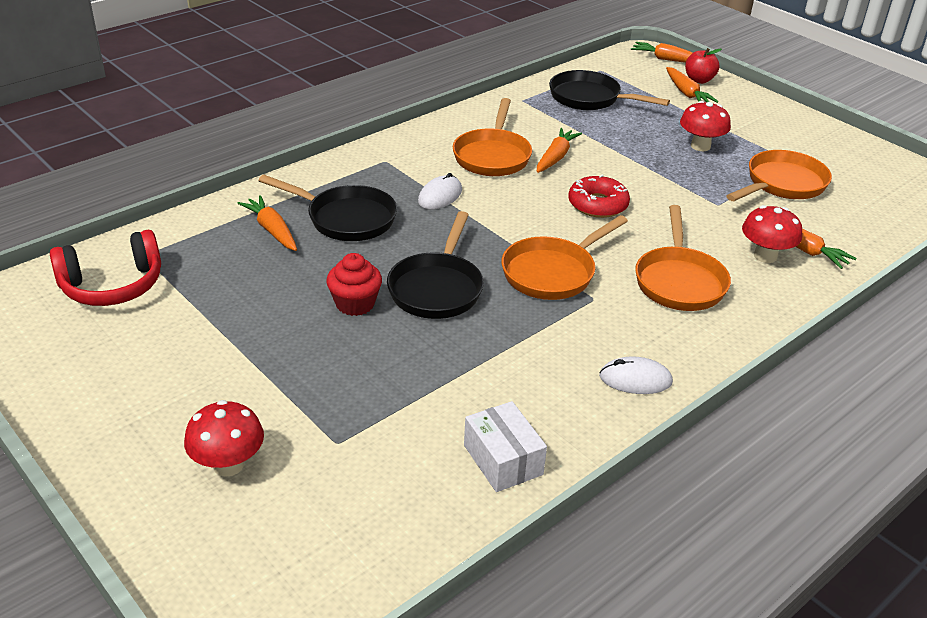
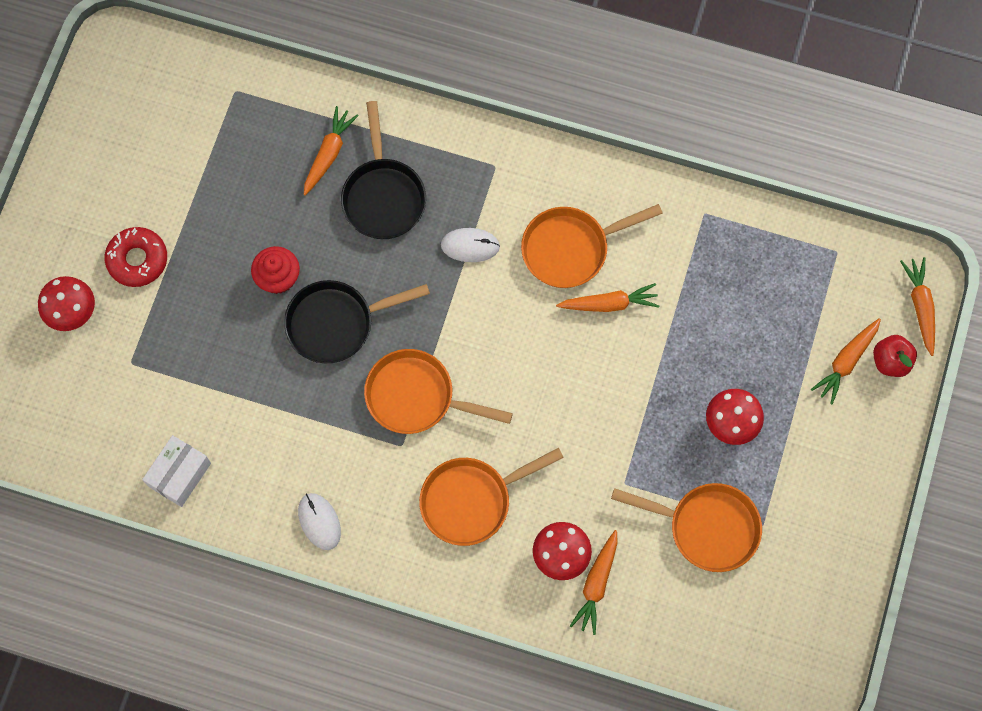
camera: 60 degrees right, 35 degrees up
(113, 286) = (188, 101): red headphones -> none
(589, 98) = (758, 273): black pan -> none
(597, 204) = (549, 381): red donut -> red donut (137, 260)

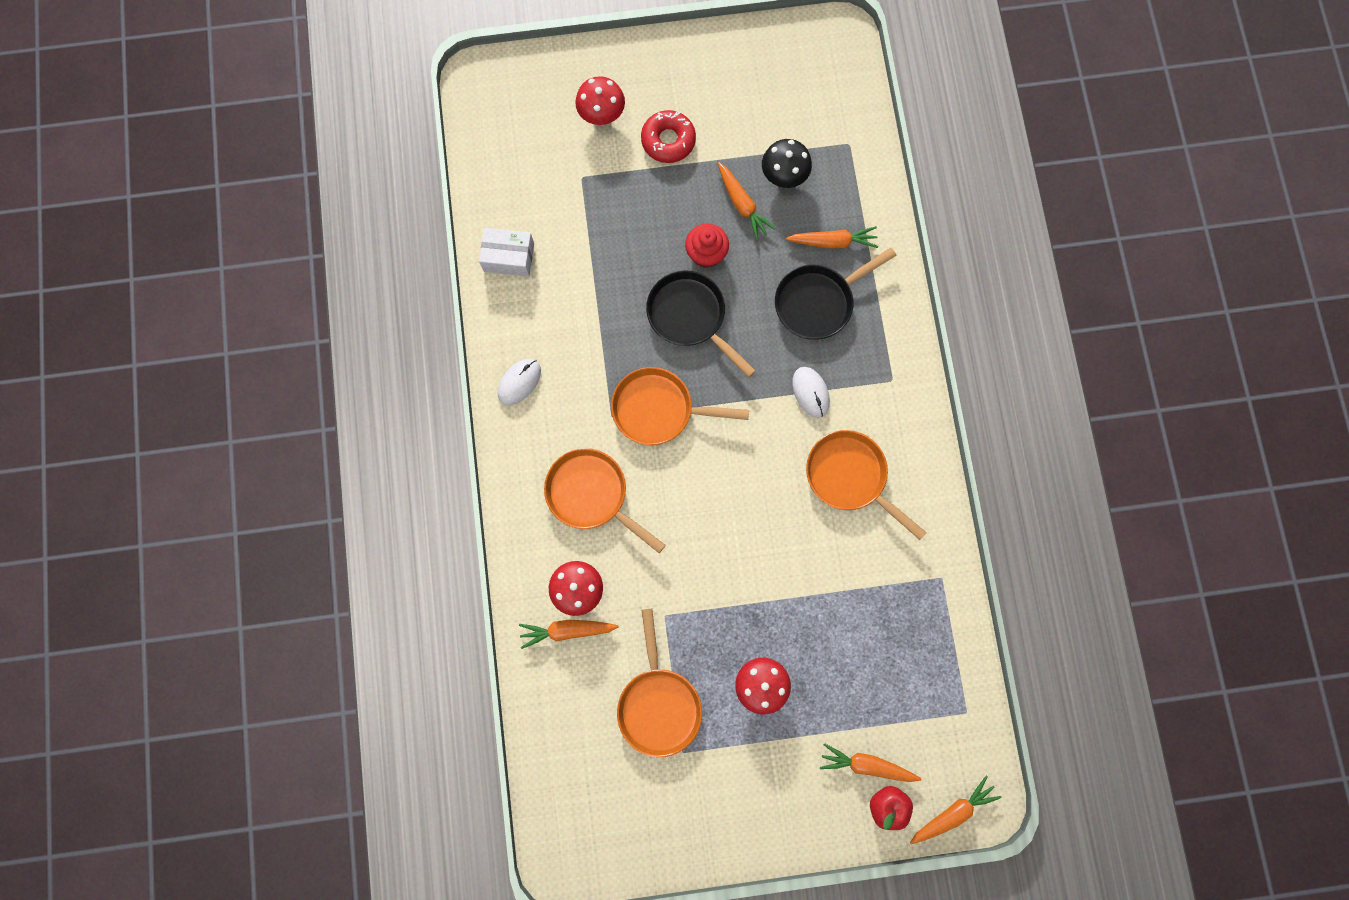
camera: 65 degrees right, 5 degrees up
(236, 167) = (784, 176): none -> black mushroom
(416, 397) = (658, 409): orange pan -> orange pan turned 75 degrees counterclockwise
(609, 304) = (817, 532): orange carrot -> orange carrot (742, 204)

